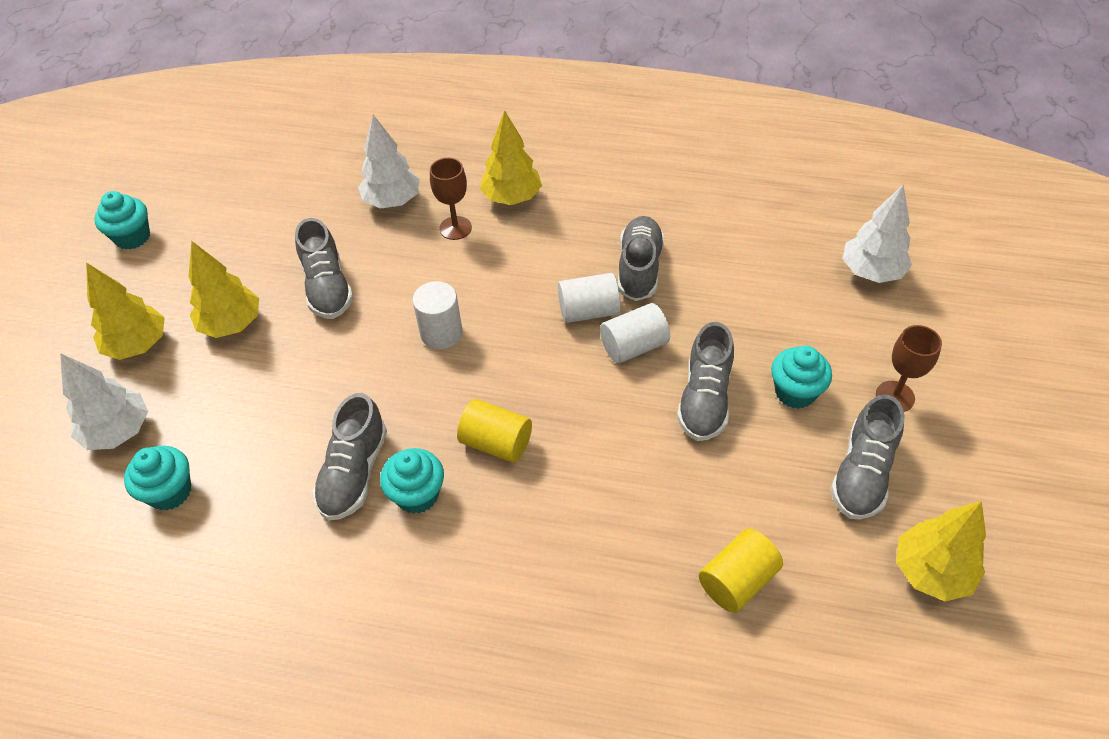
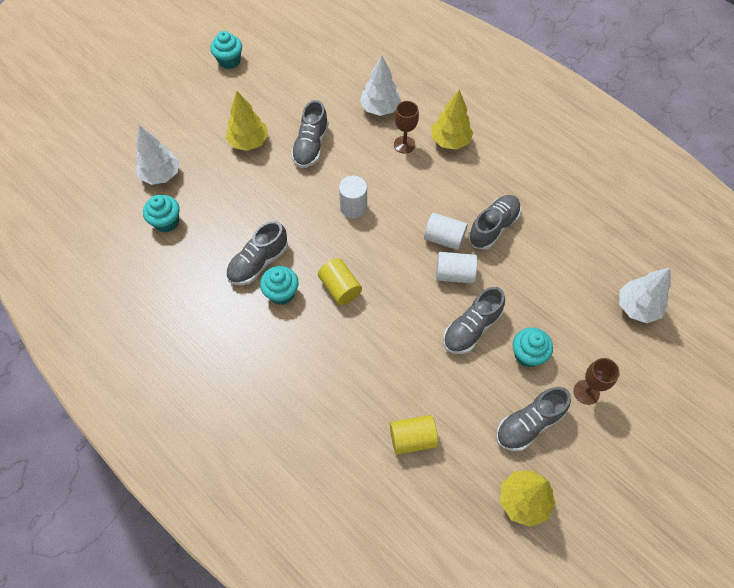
camera: 30 degrees right, 10 degrees up
(138, 345) = (196, 130): yellow tree -> none

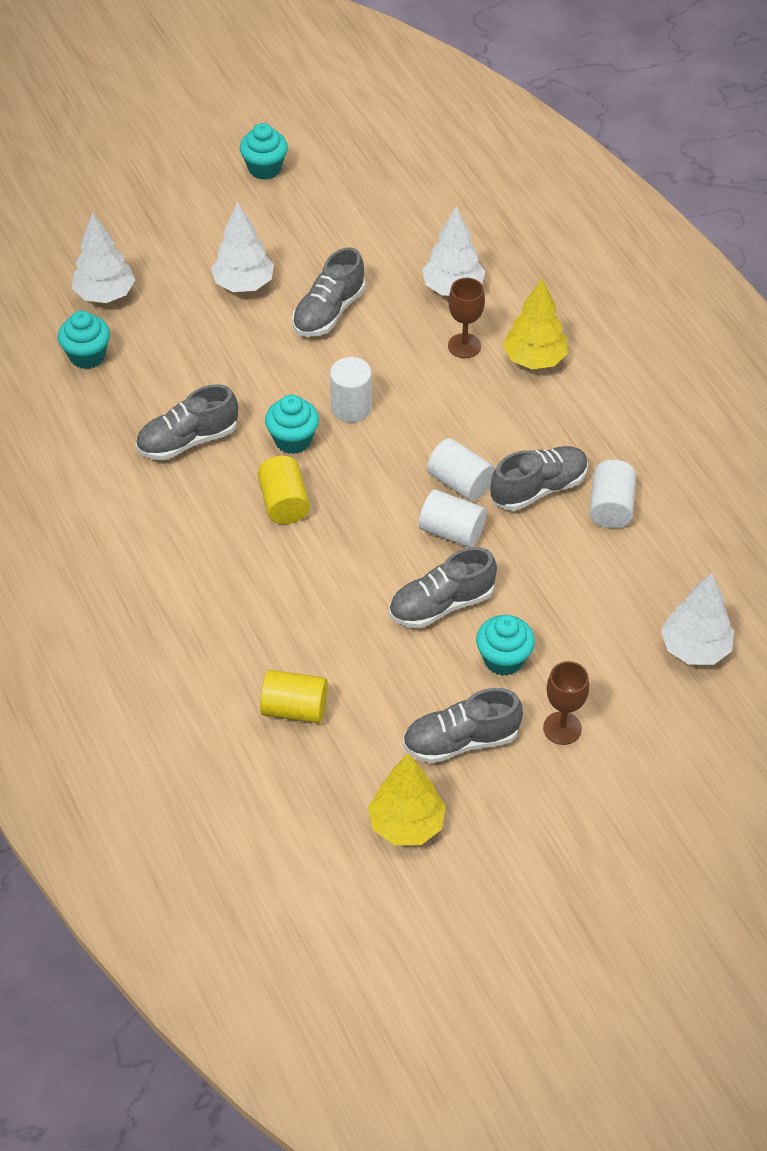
camera: 20 degrees right, 10 degrees down
(249, 142) = (244, 284): yellow tree -> white tree
(281, 293) = (202, 486): turquoise cupcake -> turquoise cupcake (293, 440)
(541, 226) = (611, 507): none -> white cylinder

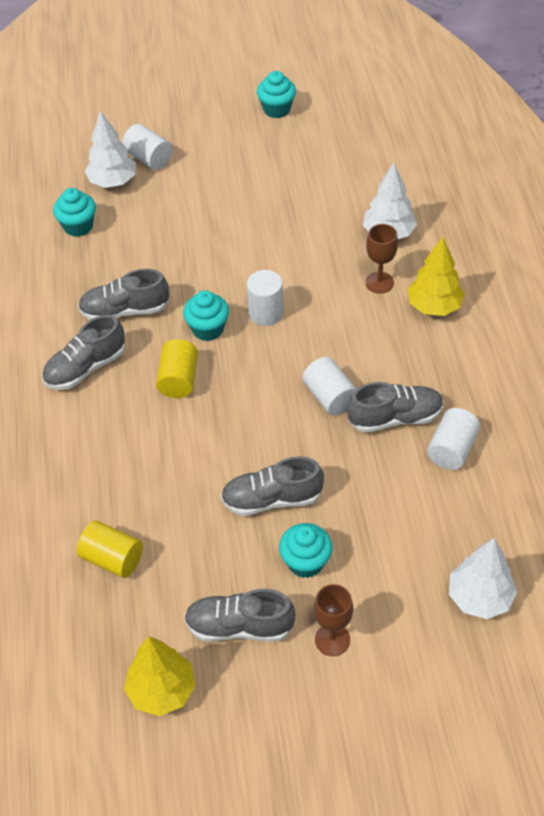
camera: 20 degrees right, 0 degrees up
(244, 284) = (222, 196): white tree -> none
(329, 312) = (280, 231): grey shoe -> grey shoe (86, 368)
(452, 531) = (306, 437): white cylinder -> white cylinder (148, 158)

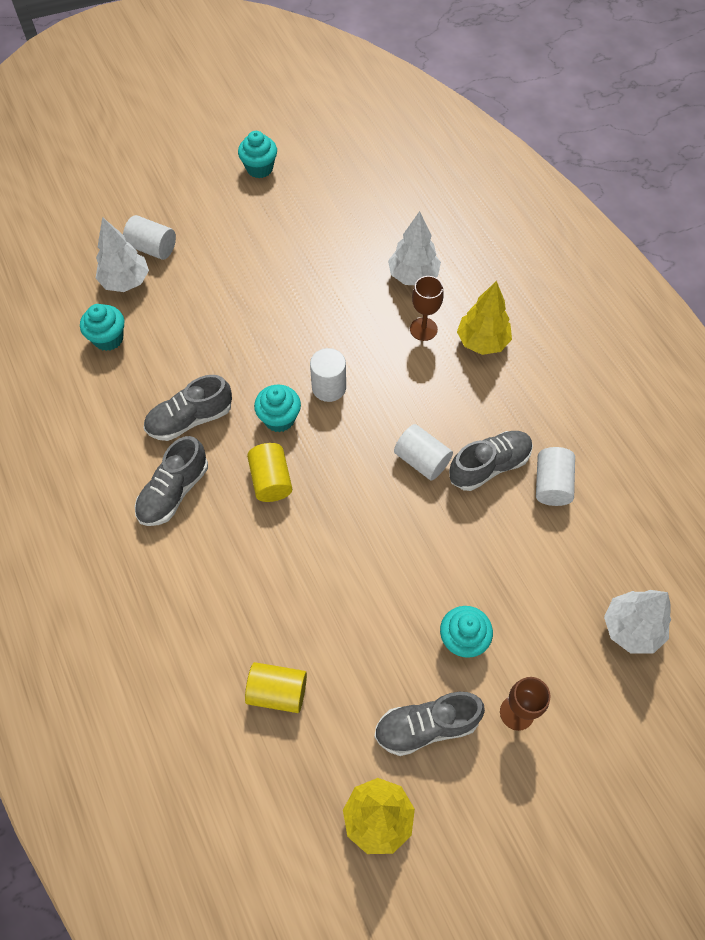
camera: 20 degrees left, 10 degrees up
(272, 499) = (407, 583): grey shoe -> none

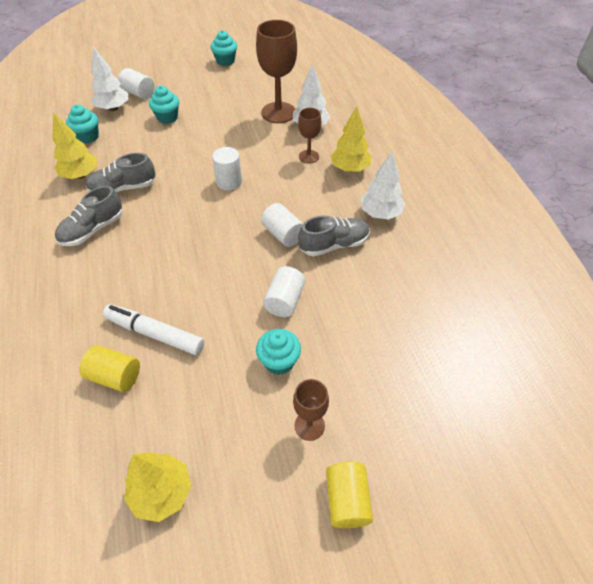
camera: 10 degrees right, 10 degrees down
(123, 406) = (81, 175): none -> yellow tree
(271, 480) = (166, 232): yellow cylinder -> yellow cylinder (347, 500)
(279, 418) = (186, 196): turquoise cupcake -> turquoise cupcake (167, 118)
(306, 629) = (155, 334): none -> white marker
(363, 257) = (278, 112): none -> brown goblet
(426, 726) = (228, 423): grey shoe -> none
(551, 484) = (380, 263): white cylinder -> white cylinder (284, 300)
(631, 628) = (425, 375): white tree -> white tree (380, 213)

